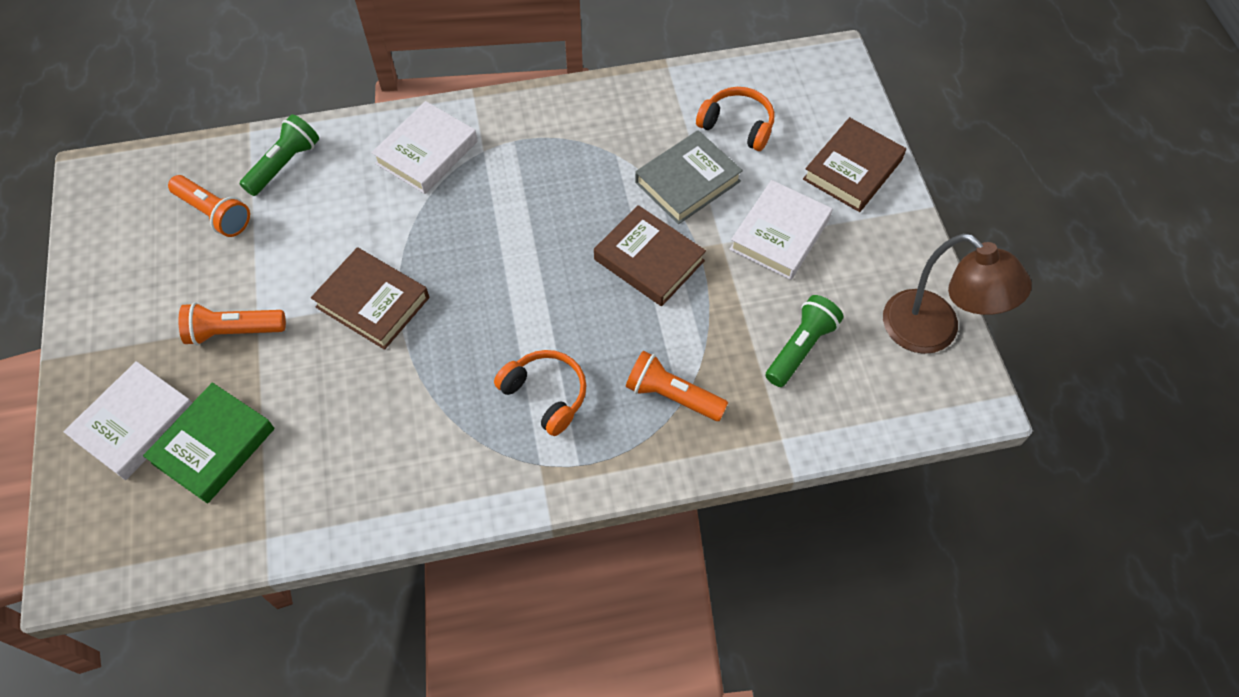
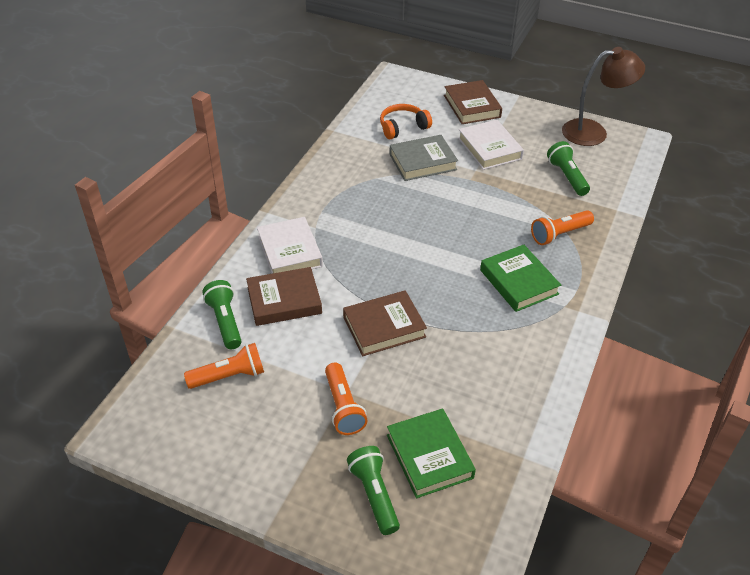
camera: 55 degrees left, 15 degrees down
(135, 424) = (374, 495): white book -> green flashlight
(234, 331) = (343, 407): orange flashlight -> orange flashlight turned 45 degrees counterclockwise
(546, 394) = (519, 282): orange headphones -> green book
(649, 260) = (462, 200): brown book -> brown book (284, 300)
(687, 182) = (422, 162): grey book -> grey book turned 75 degrees clockwise

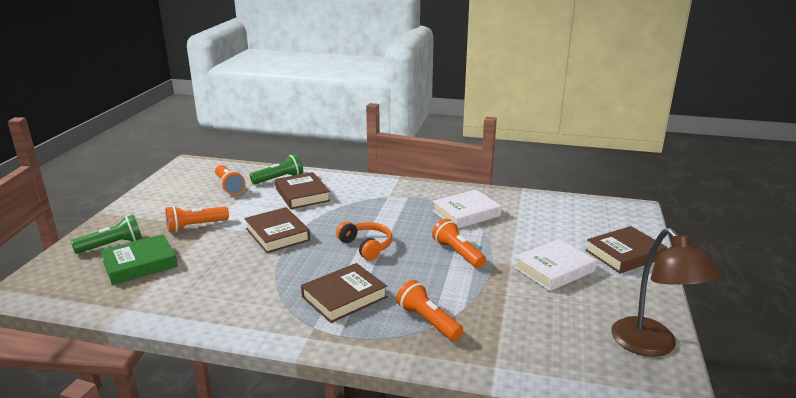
camera: 80 degrees right, 20 degrees down
(289, 251) = (356, 190): white book -> white book (466, 213)
(402, 127) = (552, 220): orange headphones -> orange headphones (366, 246)
(422, 162) = (504, 234): grey book -> none
(453, 197) = (457, 253): none -> orange flashlight
(519, 282) = (344, 297): green book -> brown book
(567, 176) = (538, 324): green flashlight -> none

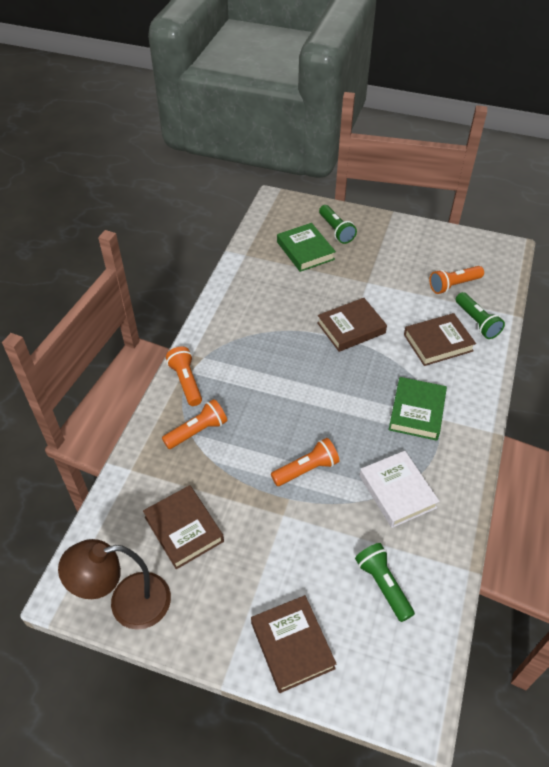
camera: 95 degrees right, 25 degrees up
(195, 226) = (367, 273): orange flashlight -> orange flashlight (186, 382)
(344, 297) = (241, 376): brown book -> brown book (184, 529)
(366, 246) = (325, 394): orange headphones -> none
(382, 205) = (417, 411): none -> green book
(551, 219) = (383, 585): none -> green flashlight
(554, 269) = (267, 554): white book -> none

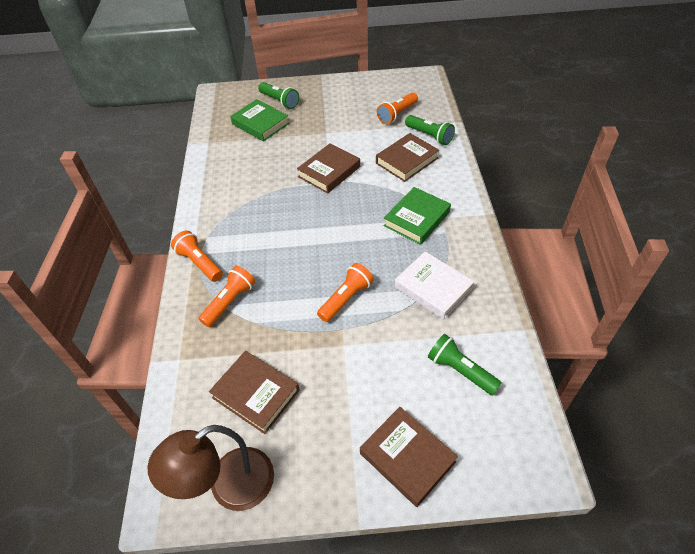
camera: 20 degrees left, 0 degrees up
(417, 411) = (416, 219): green book -> green book turned 45 degrees clockwise

